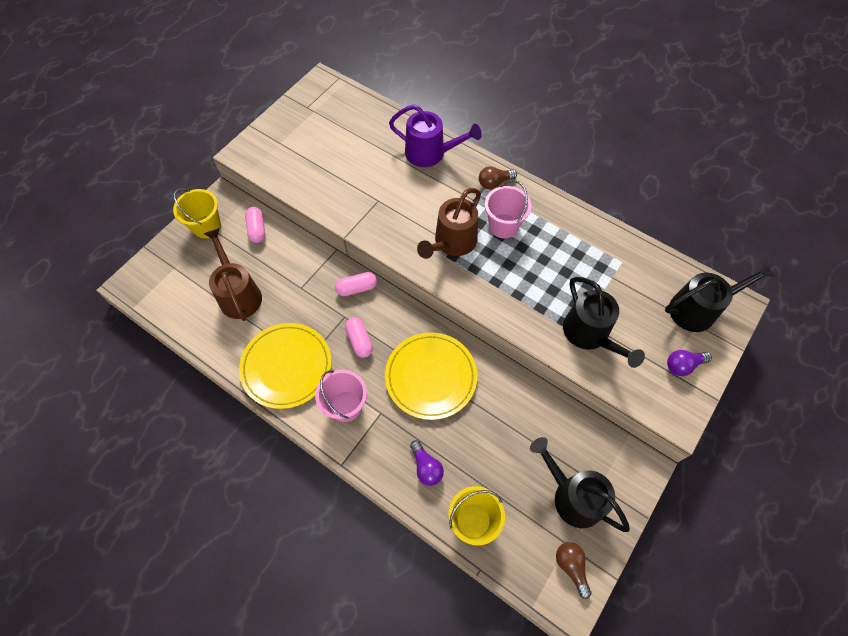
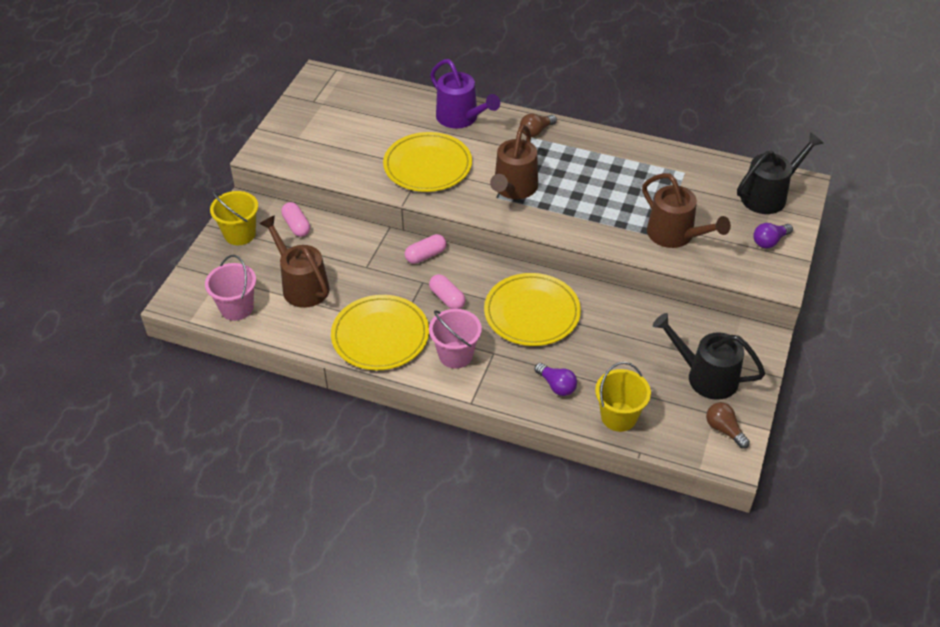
camera: 15 degrees left, 15 degrees down
(382, 199) = (427, 166): none -> yellow plate
(430, 153) = (461, 118): purple watering can -> purple watering can turned 45 degrees clockwise
(503, 226) = (559, 165): pink bucket -> pink bucket (237, 308)
(590, 334) = (675, 235): black watering can -> brown watering can

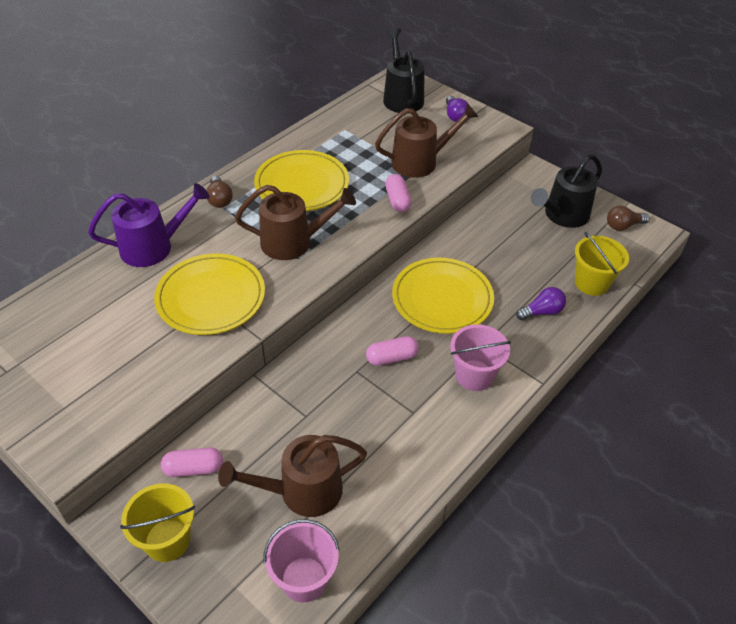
camera: 70 degrees left, 0 degrees up
(380, 336) = (420, 433): yellow plate -> yellow plate (302, 184)
(425, 255) = (318, 356): pink capsule -> pink capsule (397, 200)
(514, 189) = (293, 242): brown watering can -> brown watering can turned 45 degrees counterclockwise

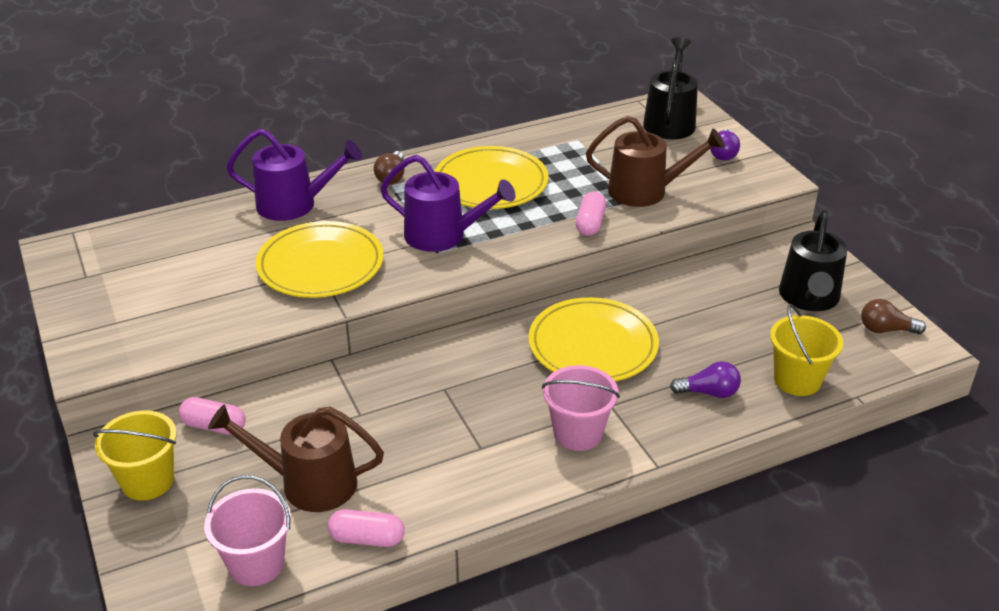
camera: 25 degrees right, 10 degrees down
(293, 242) = (443, 235): brown watering can -> purple watering can
(392, 358) = (492, 387): pink capsule -> pink capsule (367, 538)
(562, 215) = (809, 298): black watering can -> black watering can turned 60 degrees counterclockwise

